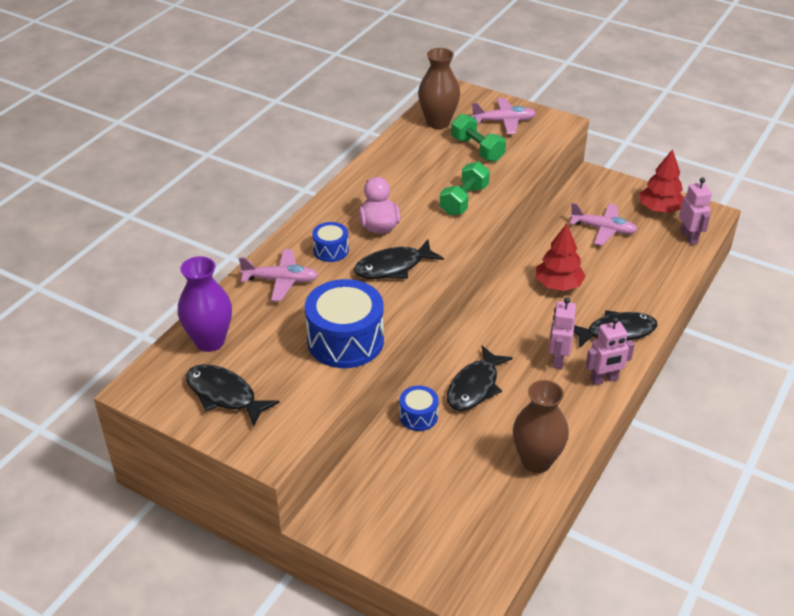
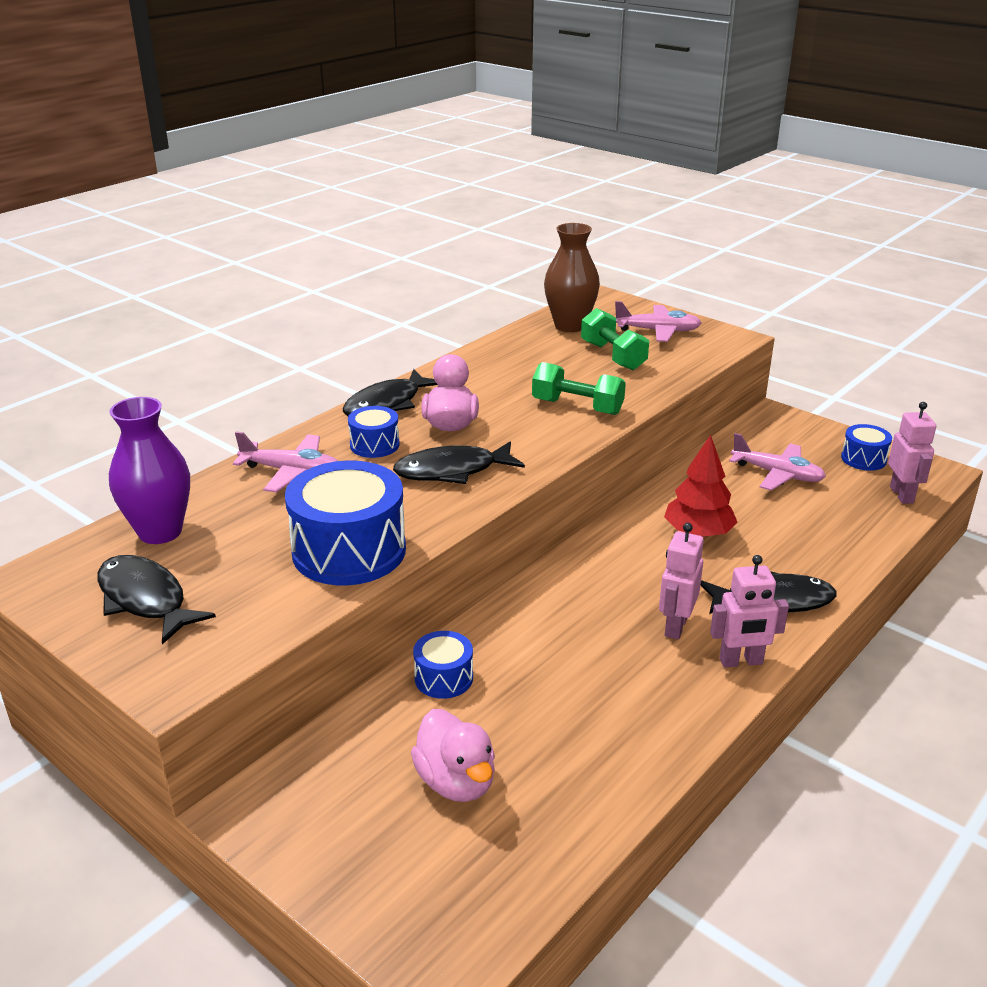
camera: 10 degrees right, 10 degrees down
(447, 485) = (456, 782): none -> pink duck
(464, 200) = (577, 407): green dumbbell -> green dumbbell turned 75 degrees clockwise
(475, 387) = (540, 648): black fish -> black fish (387, 404)
(536, 461) = (607, 764): brown vase -> none
(660, 209) = (863, 459): red tree -> blue drum

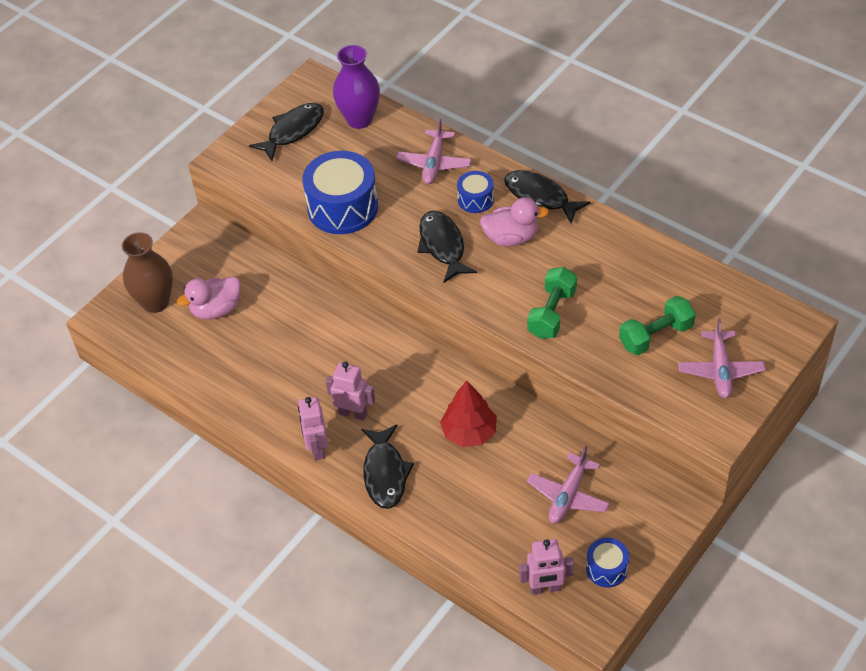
camera: 90 degrees right, 20 degrees up
(444, 678) = (299, 295): blue drum -> none
(570, 326) = (717, 303): brown vase -> brown vase (155, 302)

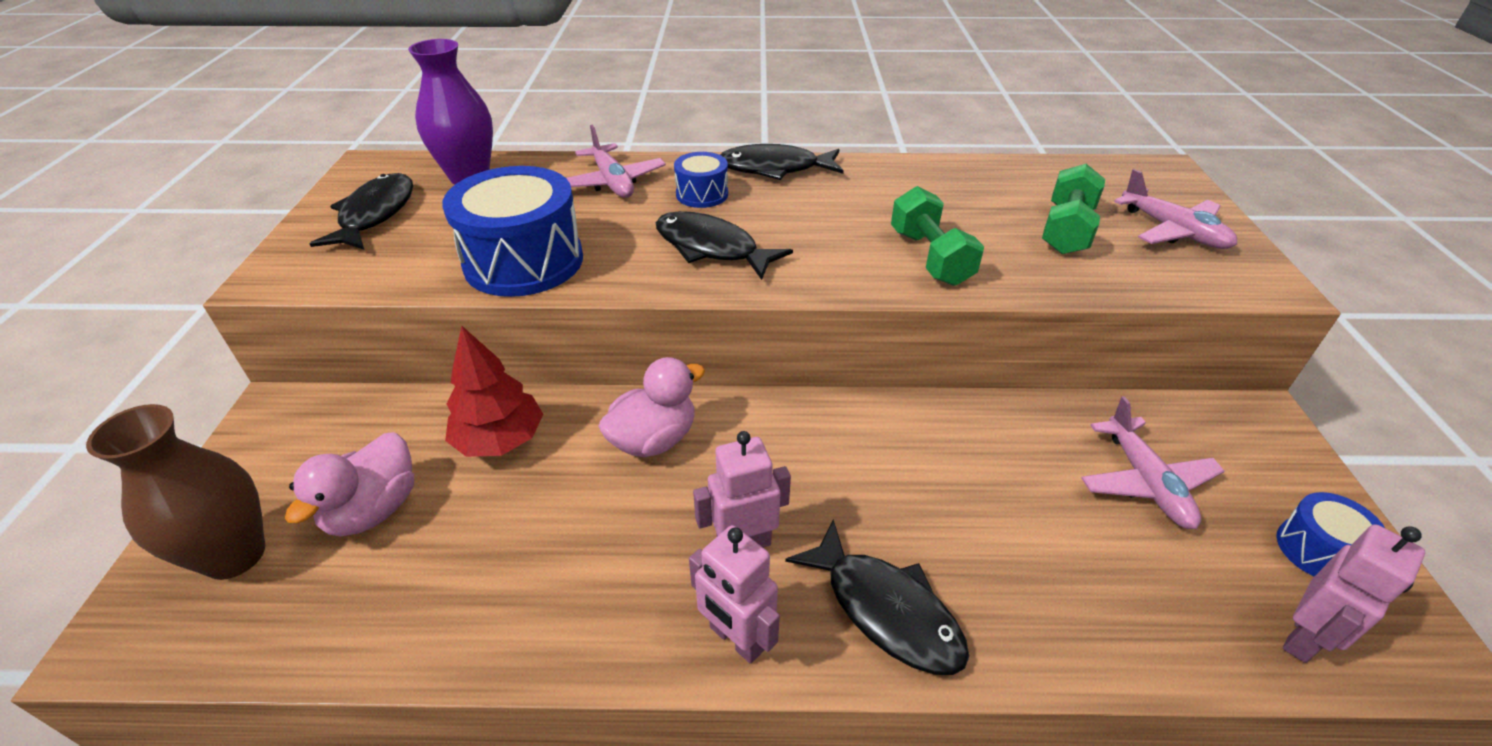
camera: 40 degrees left, 10 degrees down
(469, 432) = (933, 474): red tree -> red tree (500, 440)
(511, 238) = (788, 210): pink duck -> pink duck (654, 439)

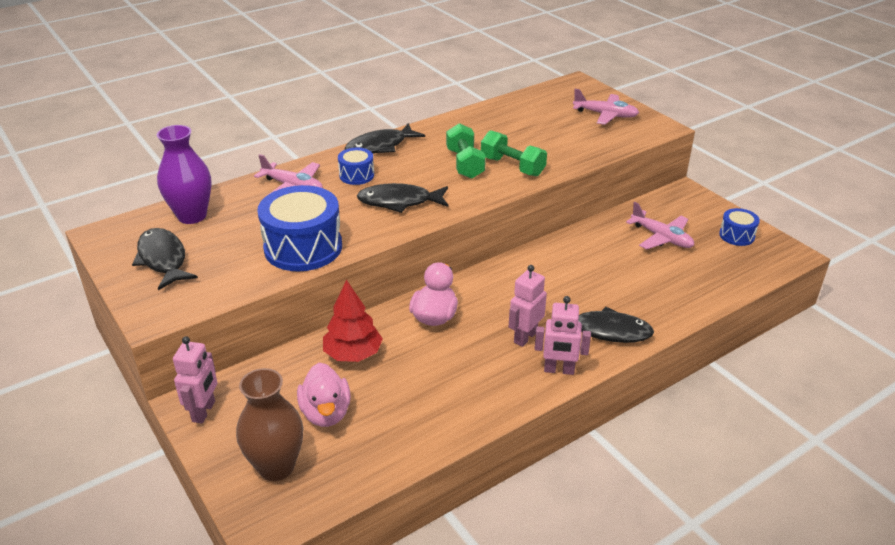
camera: 35 degrees left, 5 degrees down
(1066, 230) = (560, 130): green dumbbell -> green dumbbell (465, 164)
(1303, 638) = (751, 268): pink robot -> pink robot (204, 411)

